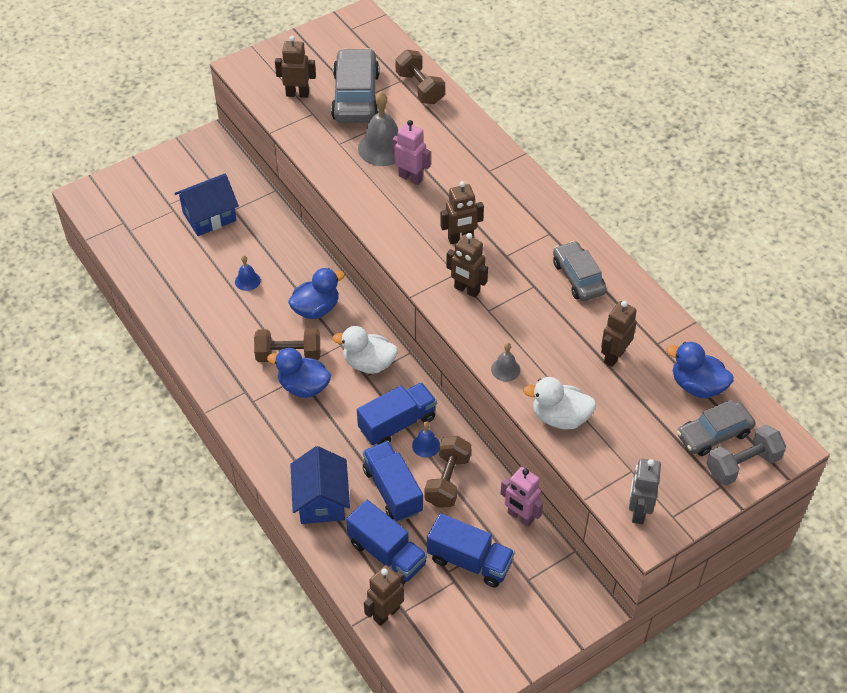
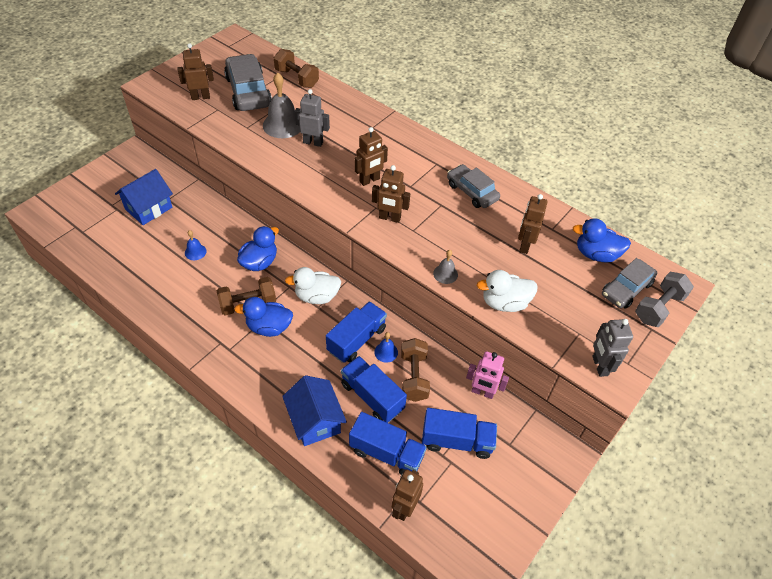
camera: 20 degrees left, 0 degrees up
(410, 177) = (313, 142): pink robot -> grey robot

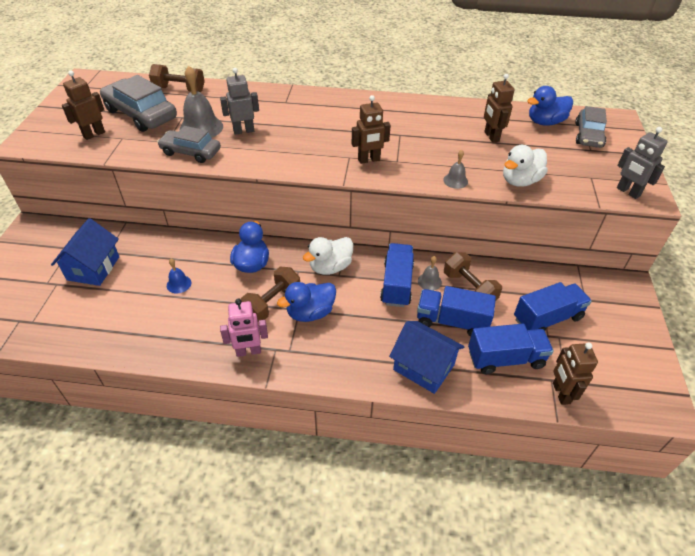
camera: 30 degrees left, 5 degrees down
(369, 180) = (323, 140): brown robot -> none
(386, 352) = (429, 281): blue bell -> grey bell
(472, 192) = (414, 117): grey car -> grey car (191, 152)
(482, 392) = (530, 273): pink robot -> pink robot (248, 351)
(658, 308) = (621, 138): grey dumbbell -> none

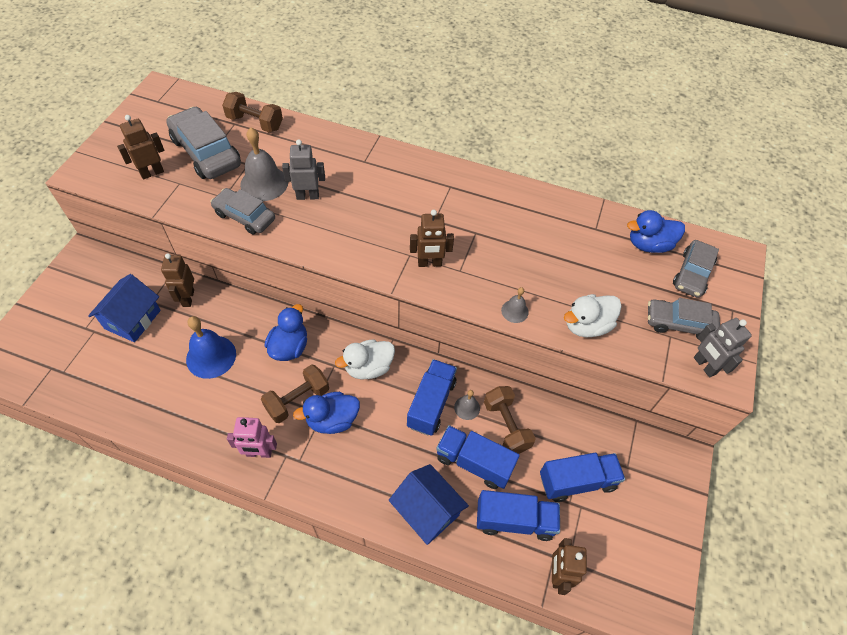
camera: 10 degrees right, 10 degrees up
(179, 284) = (211, 356): blue bell -> blue bell, size x1.94
(491, 136) = (578, 255): brown robot -> brown robot (188, 298)
(594, 168) = (679, 323): none -> grey car

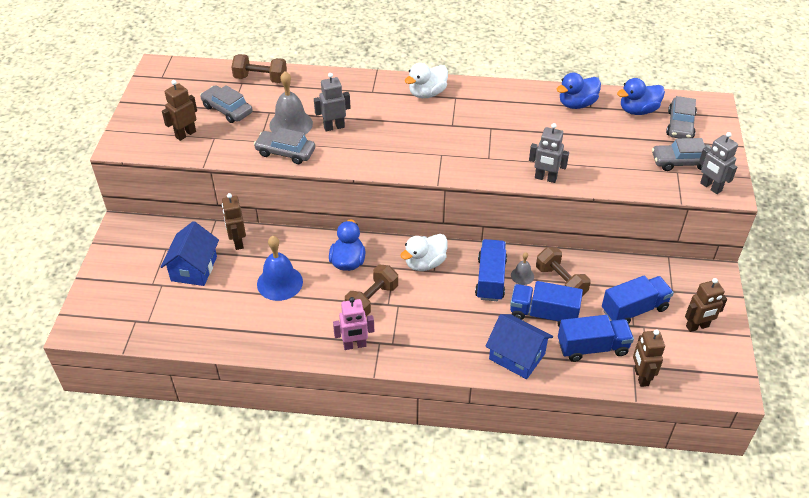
camera: 10 degrees left, 10 degrees down
(206, 152) = (227, 110): grey car -> grey car, size x0.65
(332, 420) = (409, 308): blue duck -> blue duck (576, 104)
(429, 263) = (461, 157): brown robot -> brown robot (697, 326)
(514, 311) = (545, 178): grey bell -> grey robot
(586, 326) = (608, 177): white duck -> white duck (427, 93)

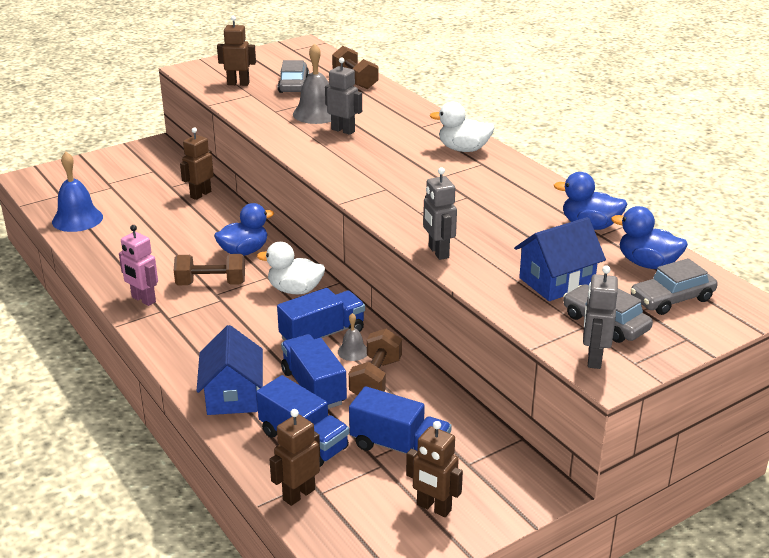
camera: 50 degrees right, 15 degrees down
(194, 268) = (145, 191): blue house -> blue house (556, 282)
(279, 283) = (176, 232): blue bell -> blue bell (77, 219)
(285, 152) = (277, 125): grey car -> none

